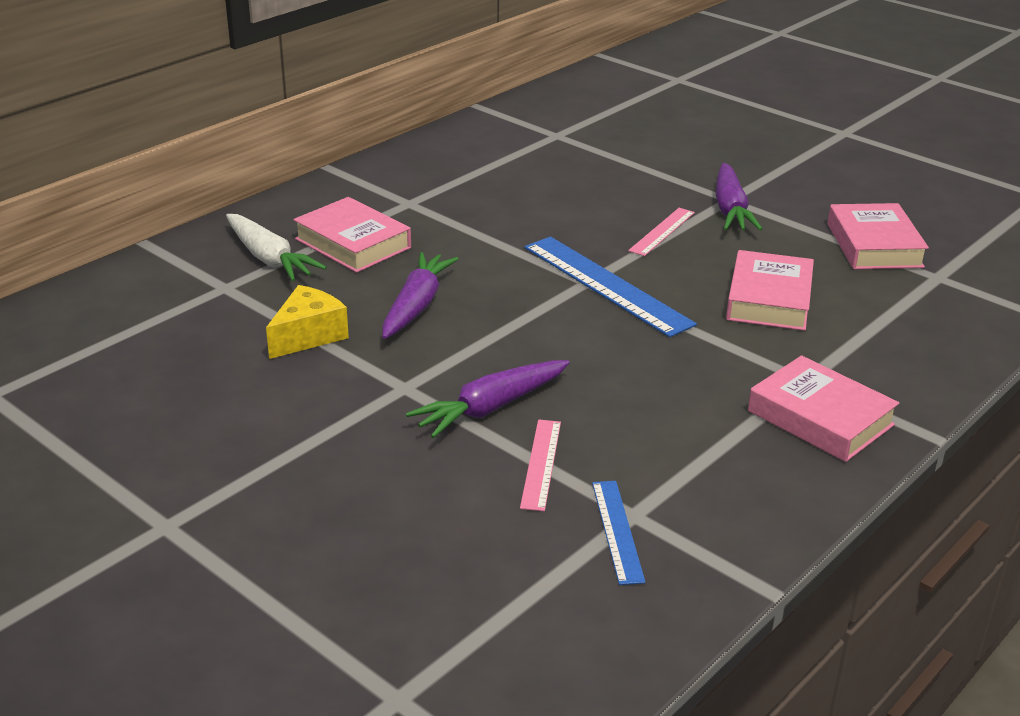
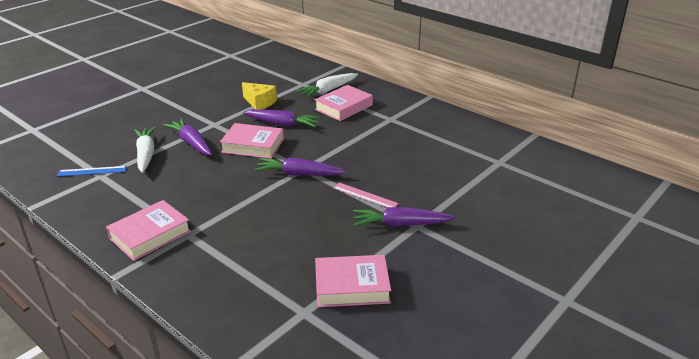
camera: 90 degrees right, 0 degrees up
(541, 464) = (146, 155): pink ruler -> white carrot
(606, 285) = (299, 174): blue ruler -> purple carrot
(769, 299) = (278, 229): pink book -> pink book (253, 145)

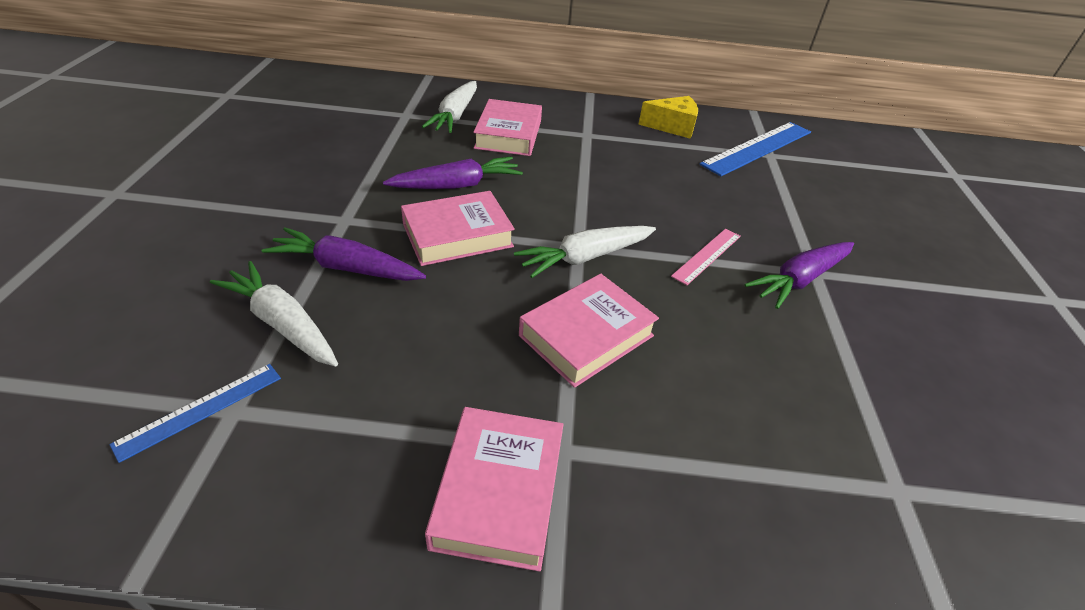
camera: 40 degrees left, 10 degrees up
(259, 102) = (376, 160): yellow cheese -> yellow cheese (672, 127)
(299, 174) = (585, 257): purple carrot -> white carrot
(352, 286) = (883, 406): pink book -> pink book (586, 335)
(365, 196) = (707, 255): pink ruler -> pink ruler turned 45 degrees counterclockwise
(496, 156) = (757, 148): none -> blue ruler

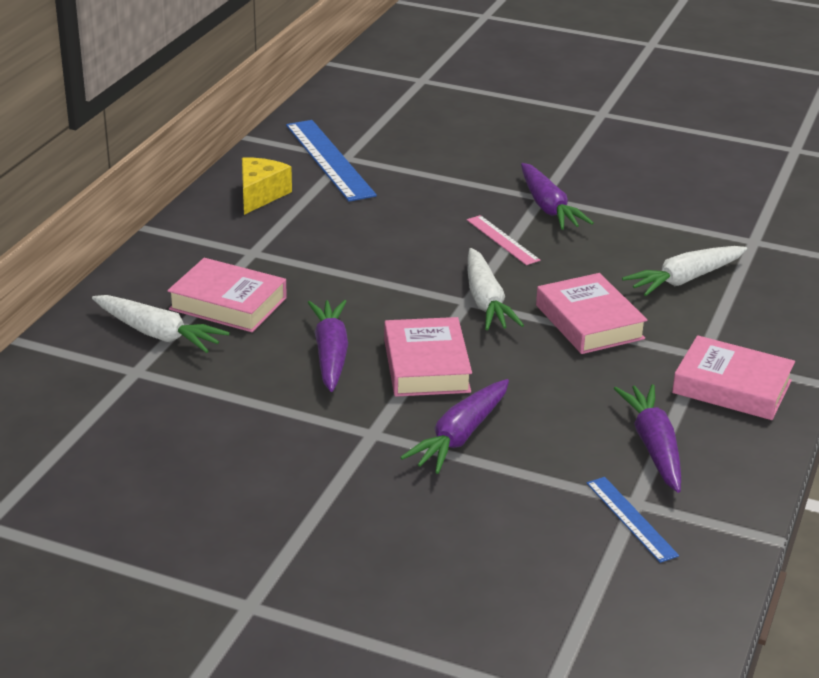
camera: 70 degrees left, 10 degrees down
(282, 324) = (534, 476): white carrot -> white carrot (685, 279)
(345, 417) = (653, 446): none -> purple carrot

